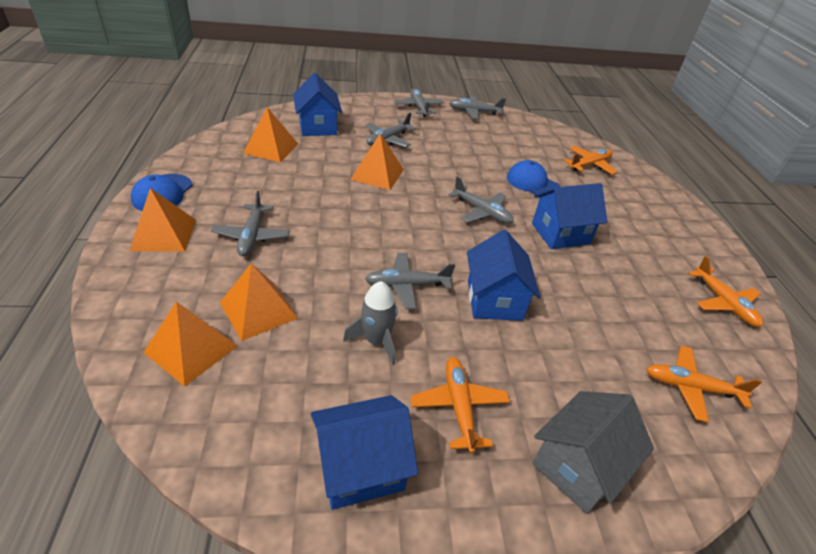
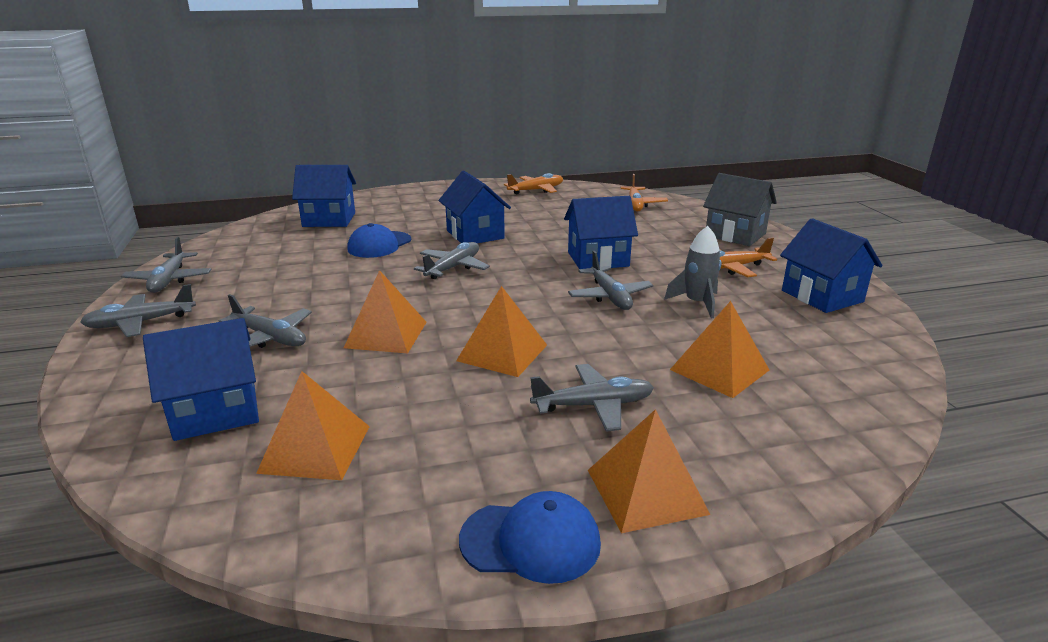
camera: 95 degrees left, 15 degrees down
(191, 349) = (811, 397): orange pyramid -> orange pyramid (502, 352)
(589, 165) = (329, 220): orange plane -> blue house

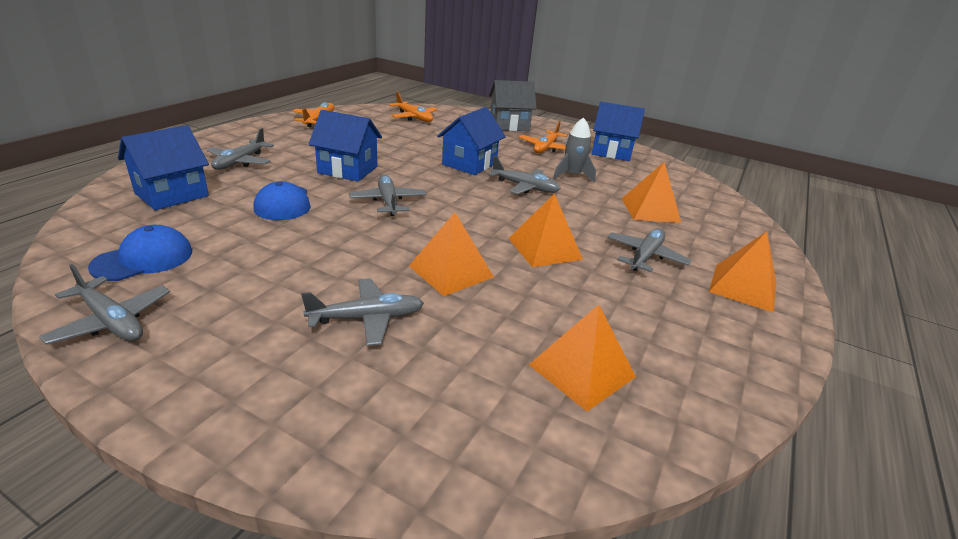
camera: 50 degrees left, 5 degrees up
(141, 323) = (189, 376): grey plane -> grey plane (240, 162)
(216, 412) = (462, 396): blue house -> none
(531, 541) = (760, 341): blue cap -> blue cap (143, 259)

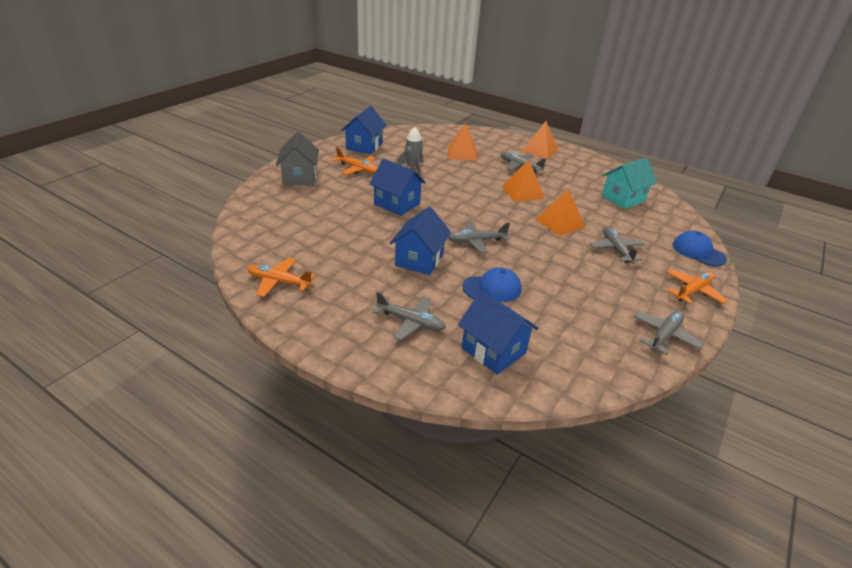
camera: 85 degrees left, 5 degrees up
(143, 259) = (597, 340): blue cap -> blue cap (698, 252)
(414, 117) = (272, 223): orange plane -> orange plane (693, 291)
(525, 187) = (437, 187): grey plane -> none
(581, 370) = (623, 198): orange pyramid -> turquoise house

